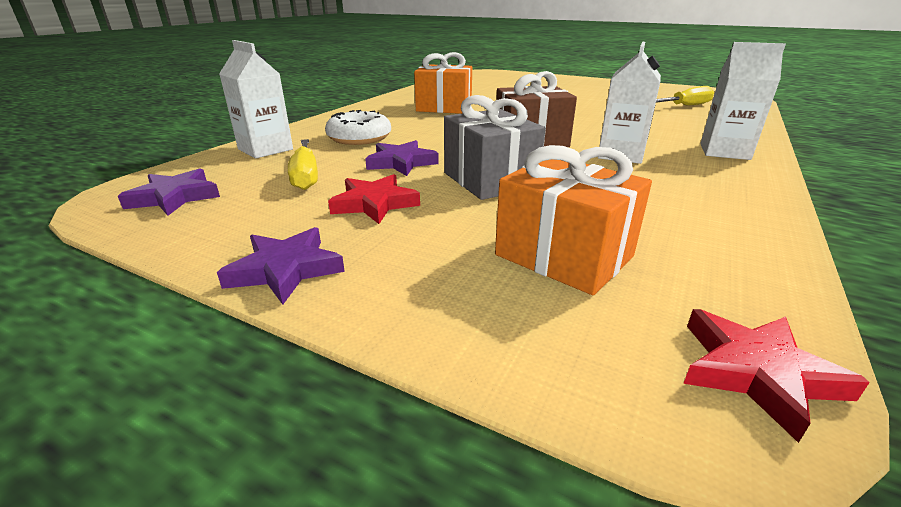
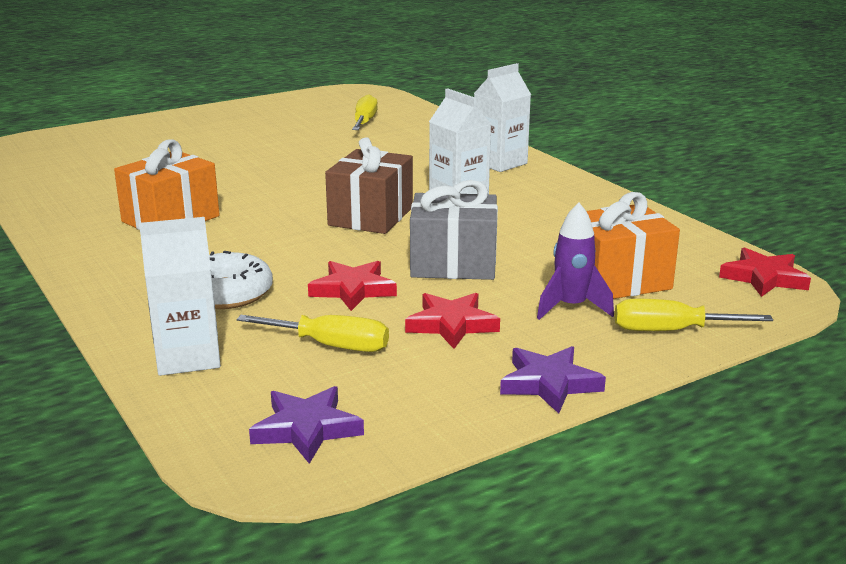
camera: 60 degrees left, 5 degrees down
(401, 163) = (353, 290): purple star -> red star
(465, 245) = (571, 307): none -> purple rocket
(472, 319) = (670, 331): none -> yellow screwdriver

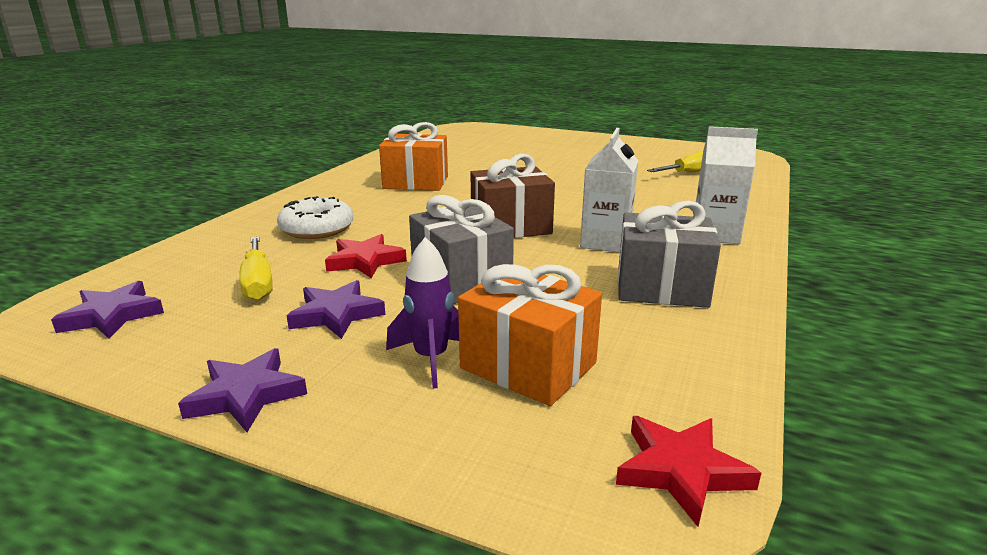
camera: 55 degrees right, 0 degrees up
(188, 357) = (208, 248): white carton -> none
(451, 324) = (336, 314): red star -> purple star
(560, 209) = (661, 288): none -> grey gift
(670, 331) = (433, 436): yellow screwdriver -> none

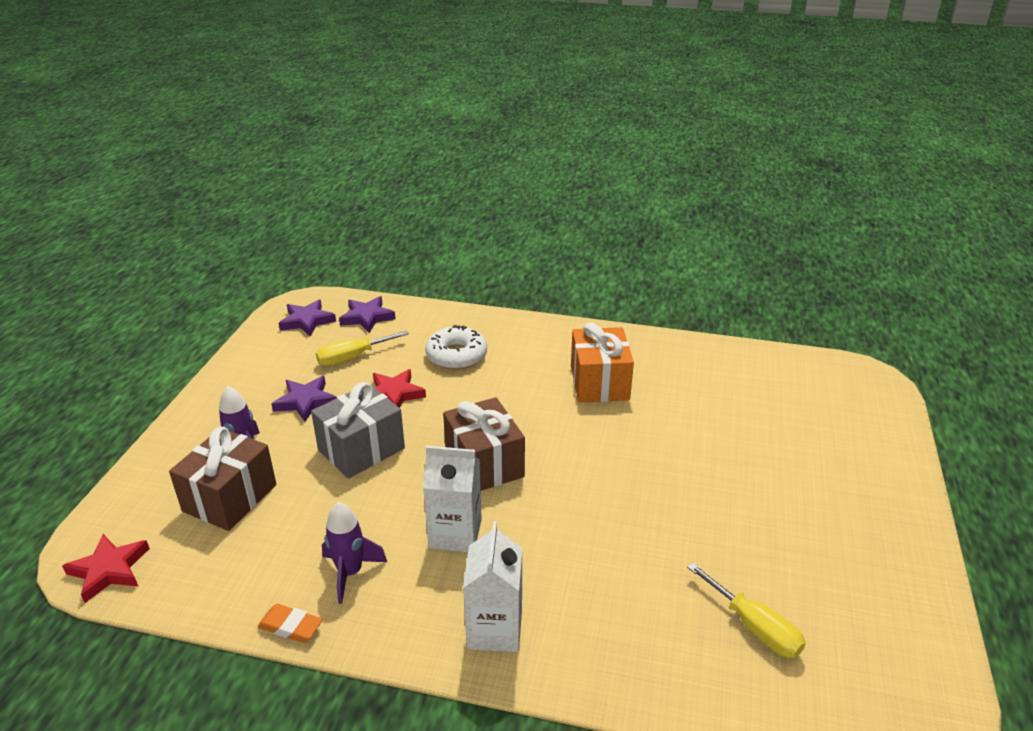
camera: 80 degrees right, 10 degrees up
(246, 395) = (215, 393): purple star -> purple star (367, 317)
(528, 365) = (230, 498): orange gift -> brown gift
(661, 288) = (350, 573): grey gift -> purple rocket
(743, 318) = (291, 627): none -> orange eraser

